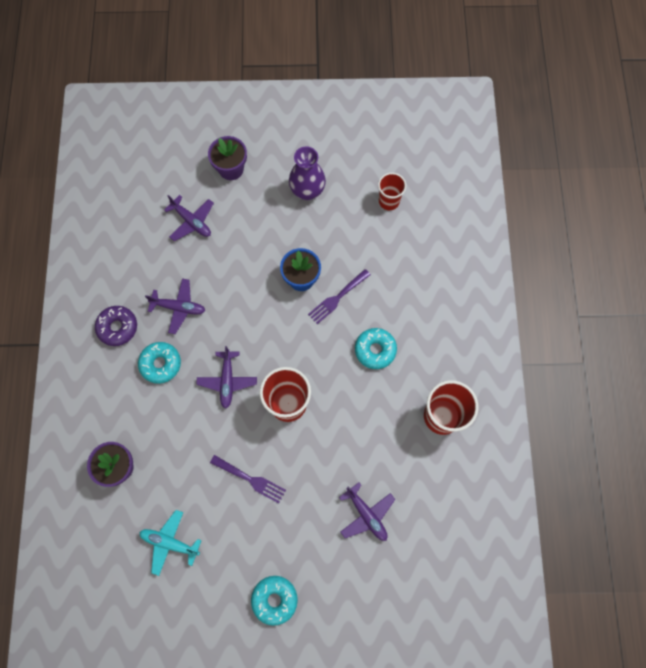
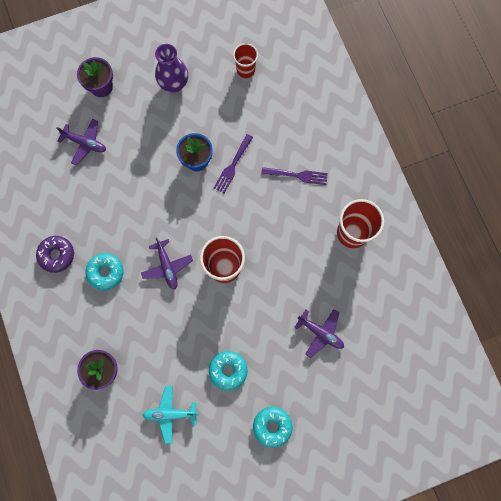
camera: 20 degrees left, 5 degrees up
(178, 307) = (102, 220): purple plane -> none
(251, 479) = (217, 339): purple fork -> purple fork (297, 175)
(375, 350) = (279, 198): turquoise donut -> turquoise donut (228, 370)

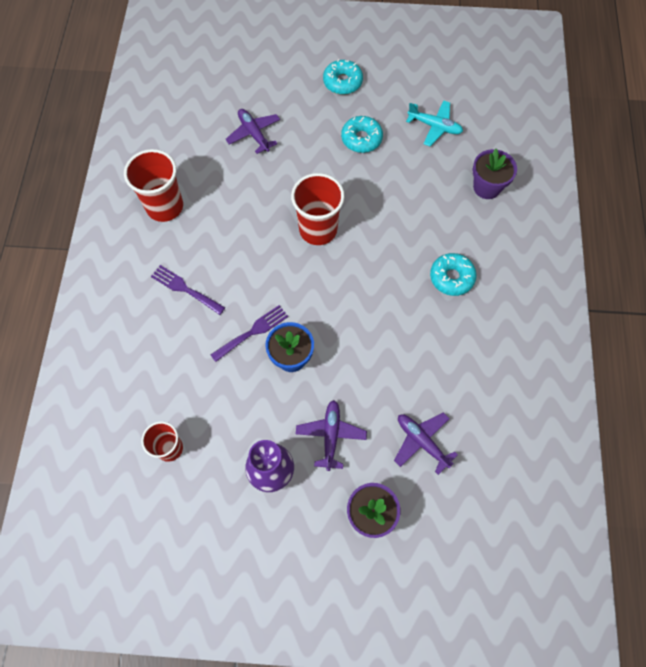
camera: 155 degrees left, 10 degrees down
(57, 255) = (502, 319): purple donut -> none
(167, 266) = (380, 255): purple plane -> purple plane (331, 435)

